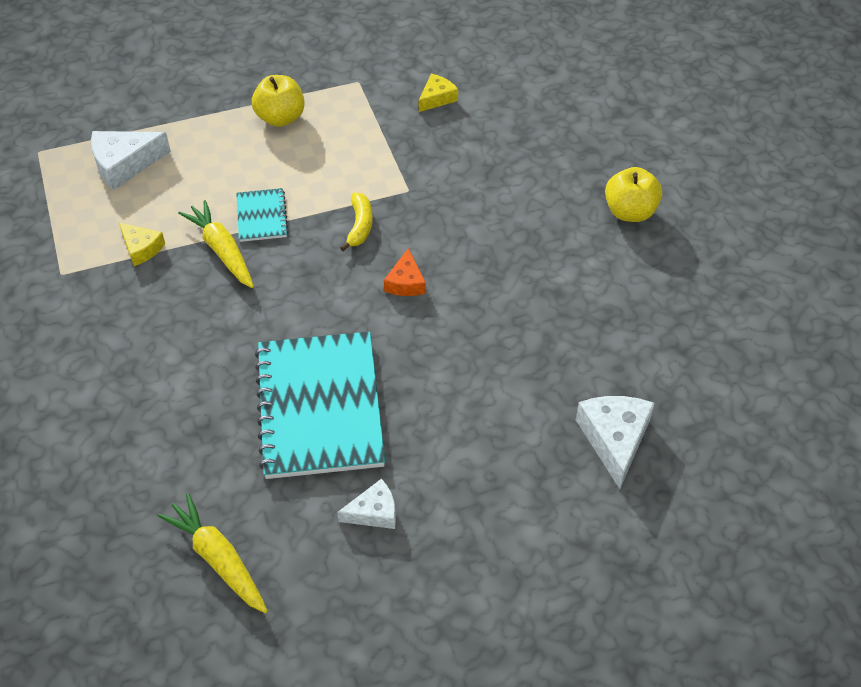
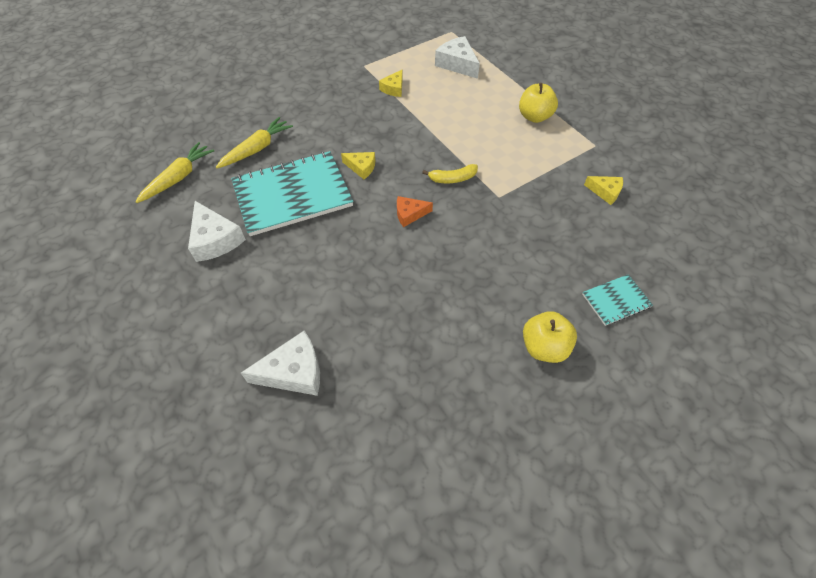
camera: 75 degrees right, 5 degrees up
(222, 251) = (404, 121): yellow carrot -> yellow carrot (257, 149)
(261, 216) = (440, 130): turquoise notebook -> turquoise notebook (616, 300)
(298, 317) = (361, 167): none -> yellow cheese
(374, 512) = (215, 239): white cheese -> white cheese, size x1.64

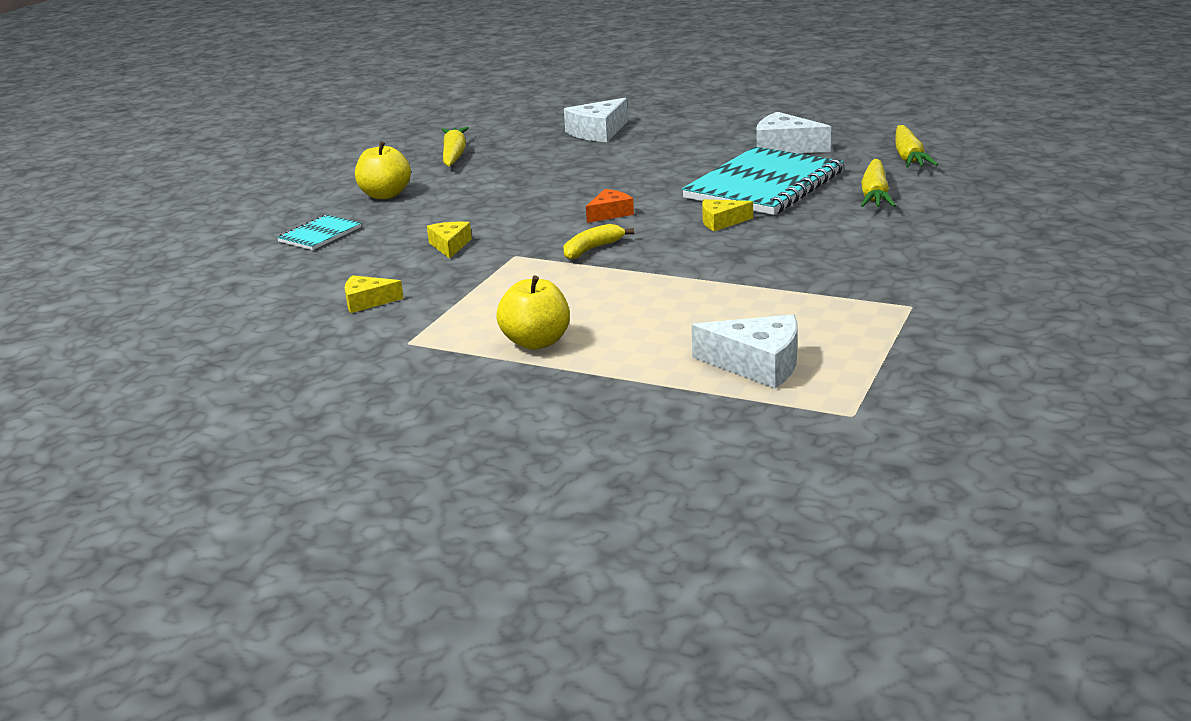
camera: 150 degrees right, 30 degrees down
(393, 88) = (810, 297): yellow cheese -> yellow cheese (450, 246)
(446, 406) = (454, 155): none -> yellow carrot

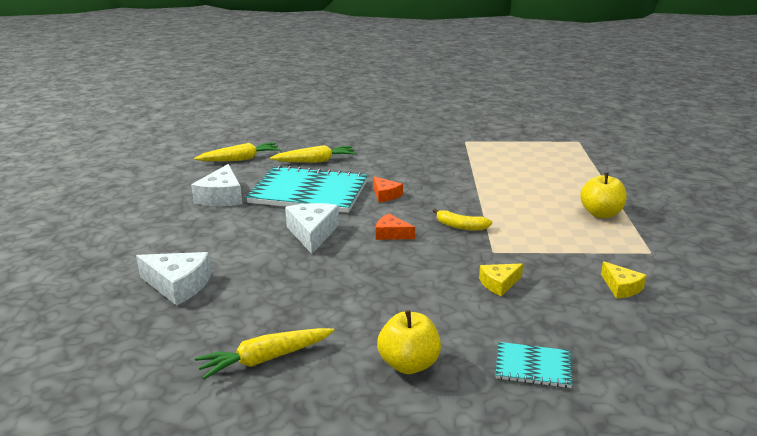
camera: 115 degrees left, 0 degrees up
(721, 222) = (385, 195): yellow cheese -> orange cheese
(757, 364) = (558, 161): white cheese -> white cheese (312, 233)

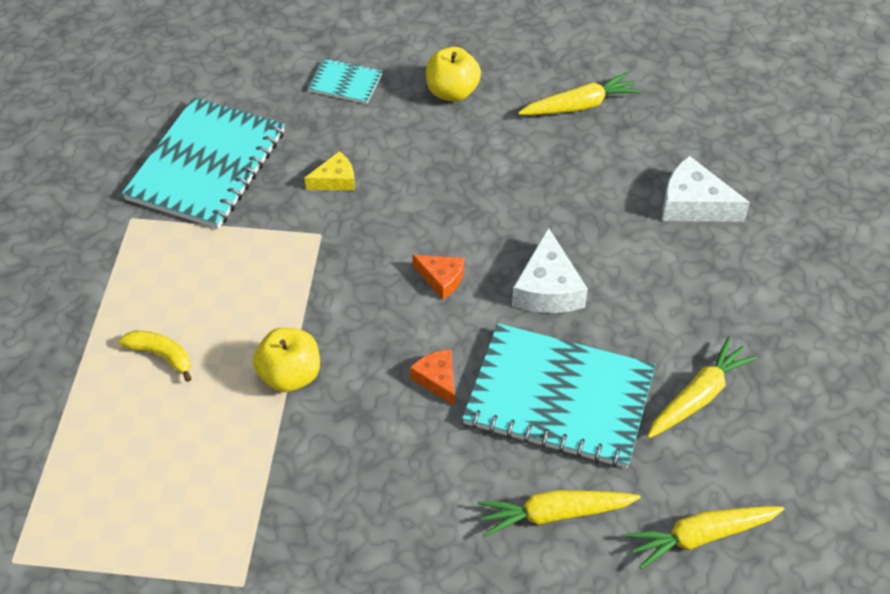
camera: 175 degrees left, 25 degrees up
(221, 197) = (698, 396): white cheese -> yellow carrot
(460, 226) = (345, 288): yellow banana -> yellow banana (161, 355)
(601, 214) = (137, 302): yellow apple -> yellow apple (290, 375)
(621, 287) = (206, 165): yellow cheese -> turquoise notebook

